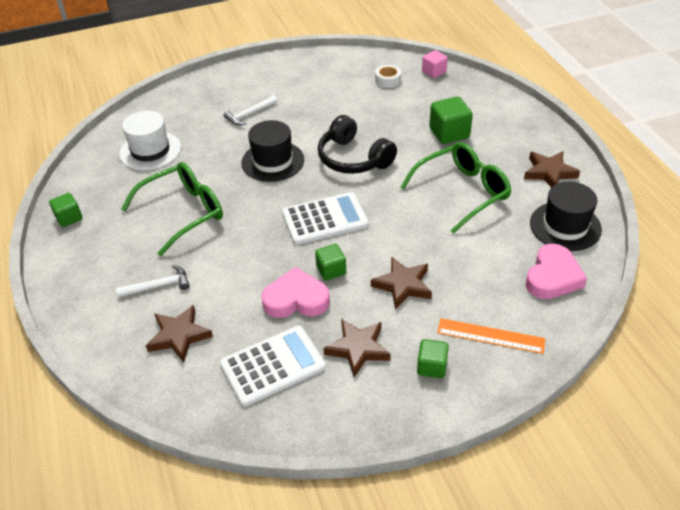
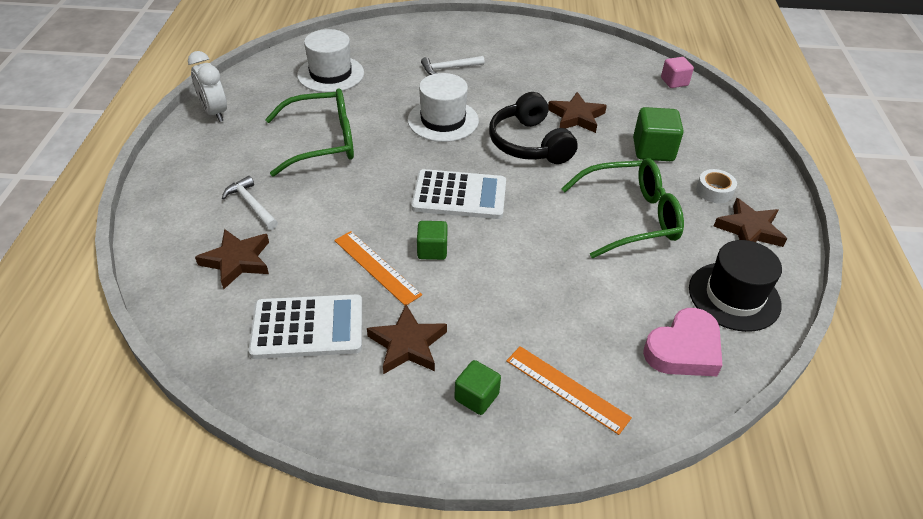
camera: 20 degrees right, 0 degrees up
(69, 218) = (215, 112): green cube -> white clock
(158, 286) = (251, 204): white hammer -> white hammer turned 135 degrees counterclockwise
(272, 161) = (443, 120): black hat -> white hat
(296, 299) = (376, 267): pink heart -> orange ruler
(388, 80) = (617, 76): white tape -> white tape (714, 191)
(403, 285) = (500, 294): brown star -> brown star (576, 117)

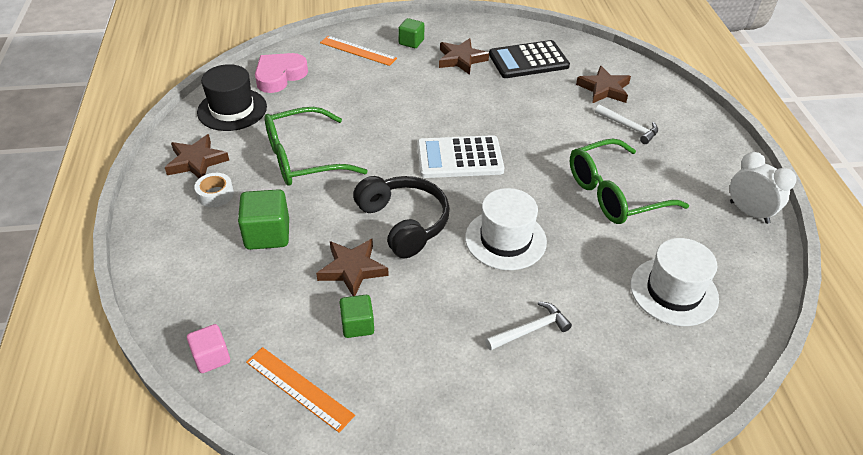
camera: 170 degrees right, 0 degrees up
(307, 327) = (528, 60): white calculator -> black calculator
(376, 267) = (503, 97): orange ruler -> orange ruler (299, 388)
(432, 250) = (466, 112): green cube -> green cube (357, 325)

